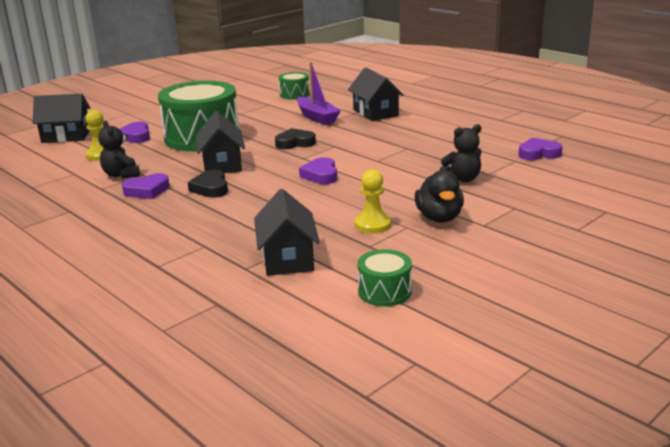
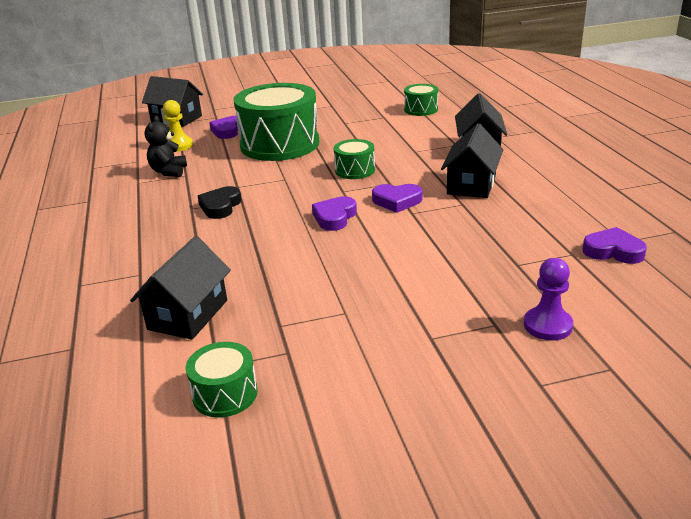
camera: 30 degrees right, 5 degrees up
(147, 190) = (168, 195): purple heart -> purple heart (397, 201)
(222, 164) = (261, 180): black house -> black house (471, 185)
(295, 143) = (355, 170): black heart -> green drum
(317, 117) = (411, 142): purple boat -> none
(372, 225) = (313, 298): yellow pawn -> none
(439, 218) = (392, 311): black duck -> none
(462, 179) = (477, 264): black teddy bear -> none
(546, 200) = (547, 325): none -> purple pawn

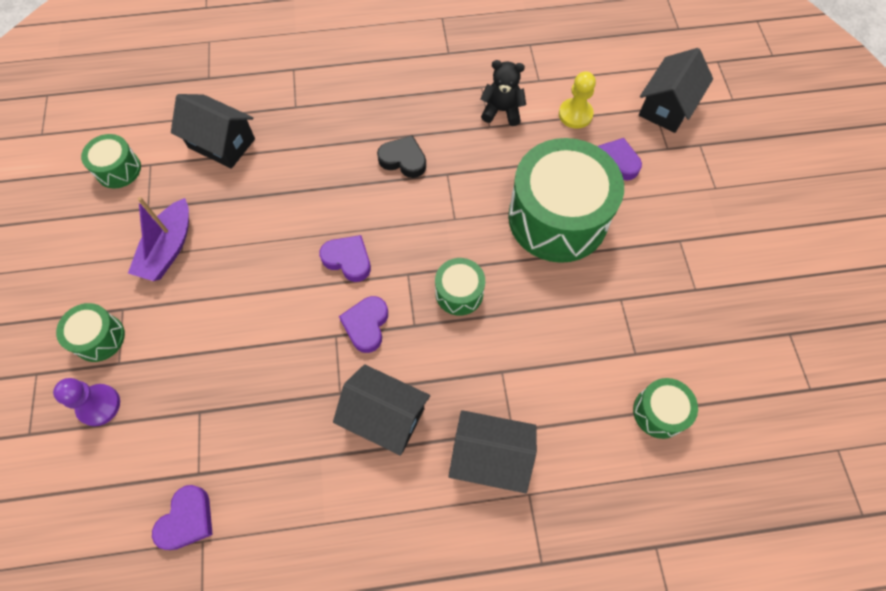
camera: 95 degrees right, 35 degrees up
(343, 322) = (168, 248): none -> purple boat
(473, 346) = (99, 338): none -> green drum

